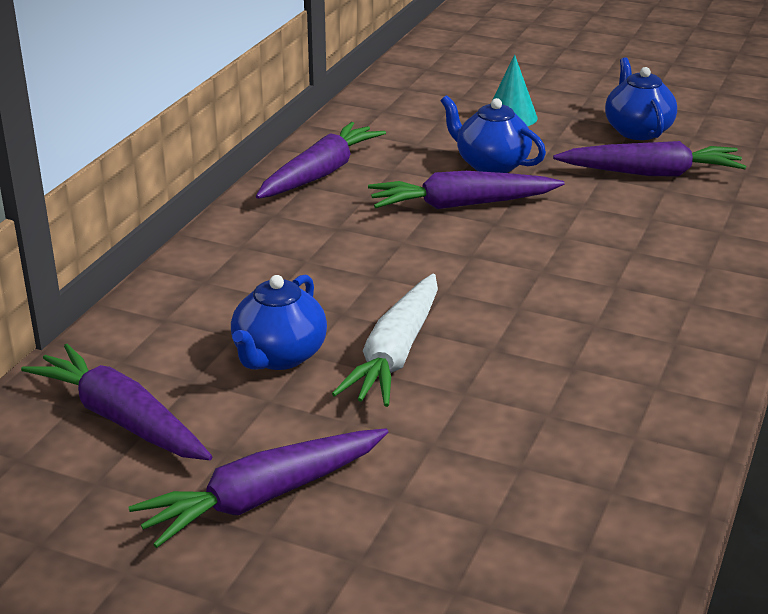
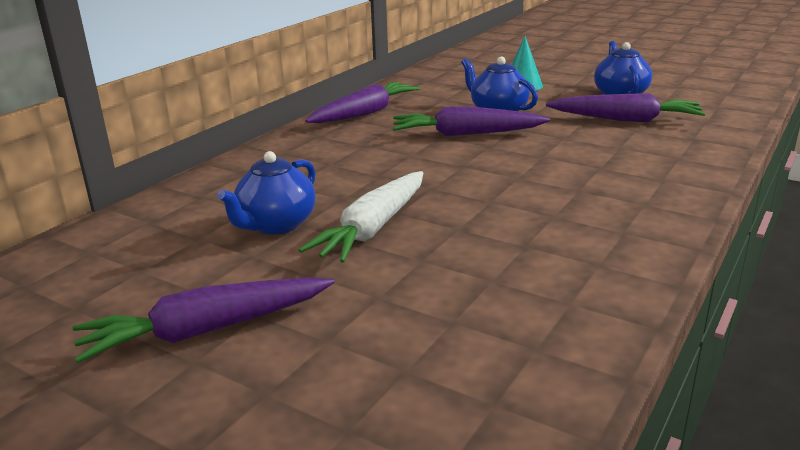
camera: 10 degrees right, 5 degrees down
(121, 419) = (123, 262): purple carrot -> none

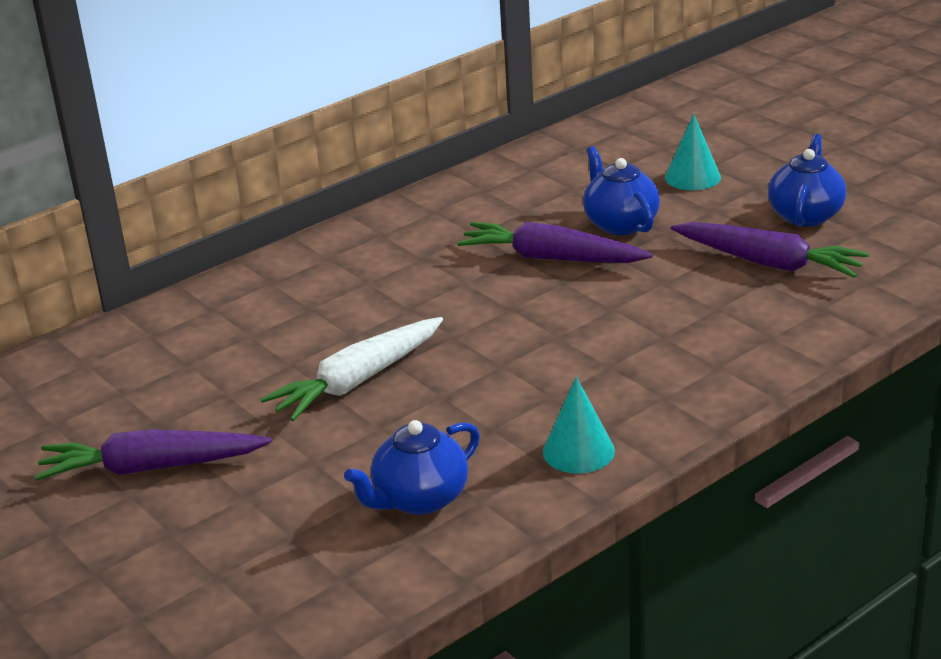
camera: 20 degrees right, 5 degrees up
(276, 225) = (267, 360): blue teapot -> blue teapot (419, 499)
(365, 113) = (458, 202): purple carrot -> none
(617, 250) = (578, 451): none -> turquoise cone

